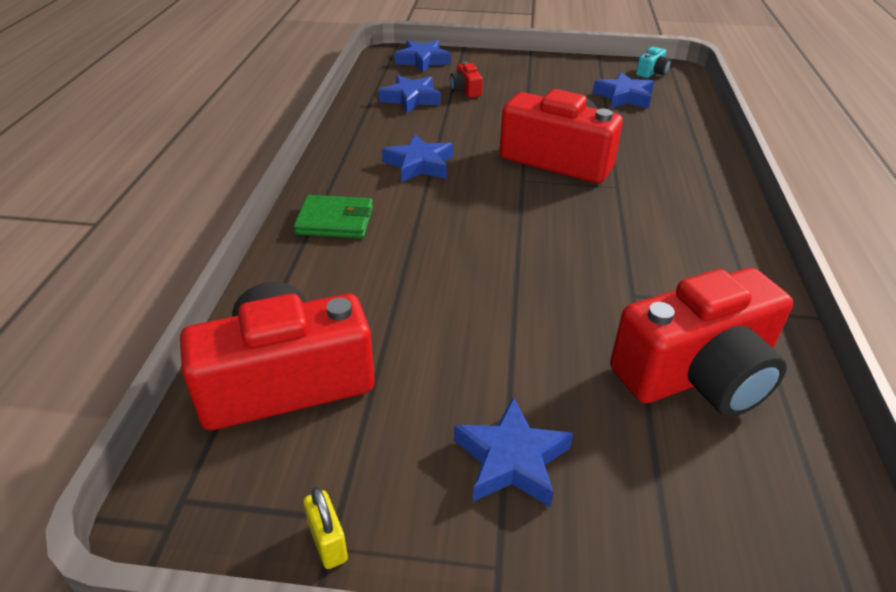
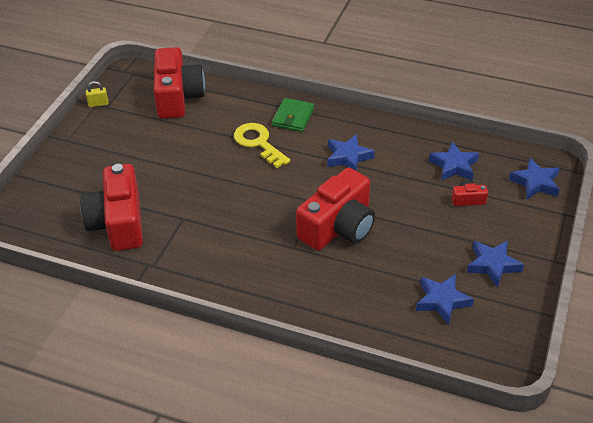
camera: 105 degrees right, 5 degrees up
(412, 246) = (258, 143): none -> yellow key
(511, 460) = (106, 152): blue star -> blue star (493, 265)
(652, 72) = (499, 344): turquoise camera -> none

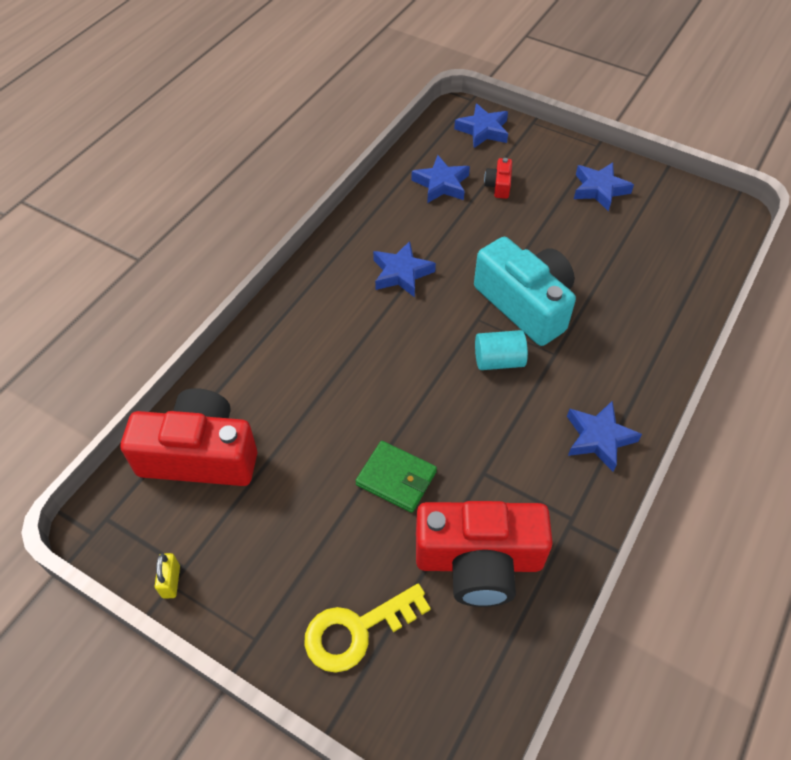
camera: 80 degrees left, 10 degrees up
(258, 143) = (346, 363): yellow key -> yellow key (356, 630)
(279, 217) = (498, 361): none -> turquoise cylinder
(293, 117) = (302, 316): green wallet -> green wallet (396, 478)
(338, 227) = (525, 304): red camera -> turquoise camera
(442, 301) = (648, 238): blue star -> blue star (599, 438)

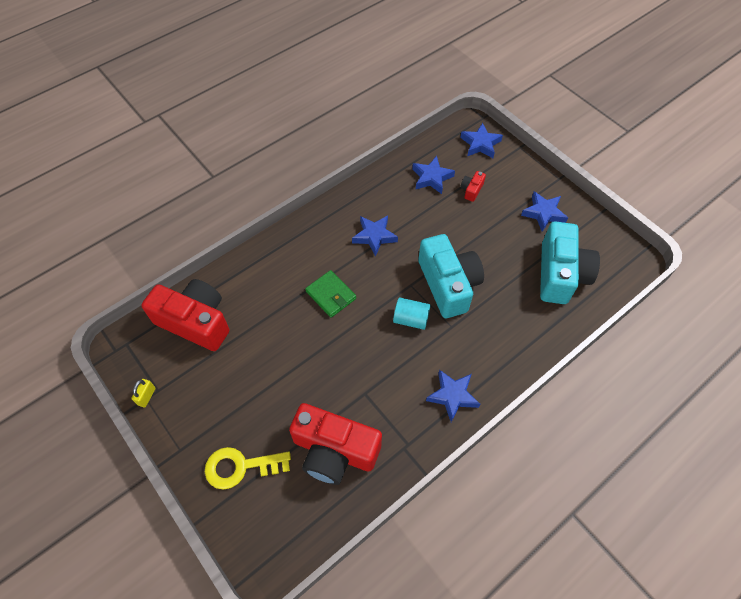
camera: 20 degrees right, 5 degrees up
(396, 478) = (307, 378): green wallet -> green wallet (331, 295)
(655, 253) = (560, 274): none -> turquoise camera

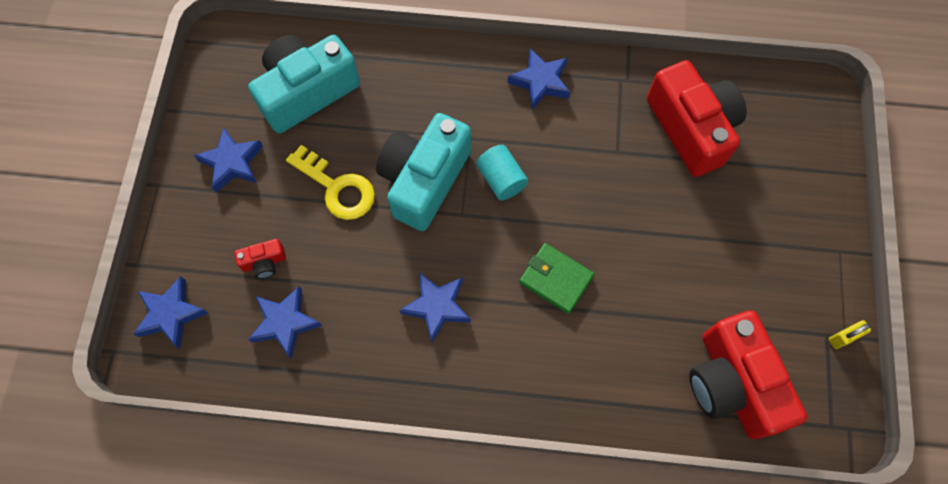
camera: 135 degrees left, 10 degrees up
(240, 467) = (790, 187): yellow key -> yellow key (337, 188)
(331, 295) = (555, 279): green wallet -> green wallet turned 60 degrees counterclockwise

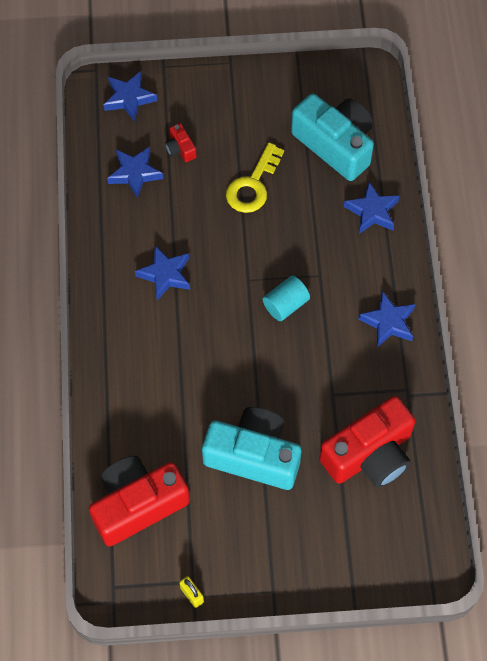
camera: 80 degrees right, 5 degrees down
(232, 163) = (259, 107): blue star -> blue star (372, 211)
(424, 180) = (273, 246): turquoise camera -> turquoise camera (253, 456)
(555, 279) = (204, 359): green wallet -> none

